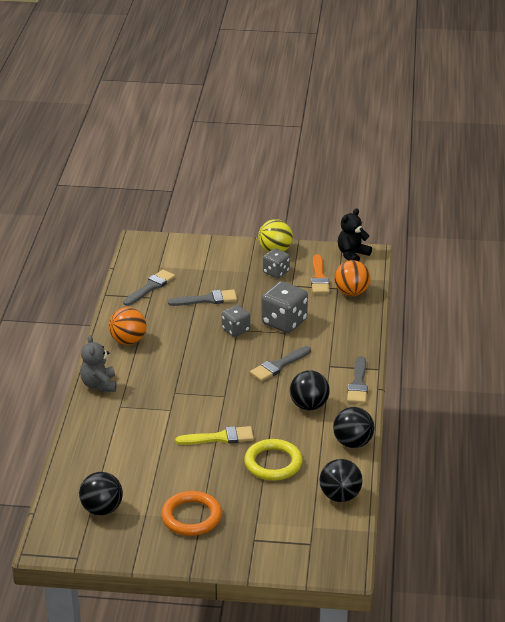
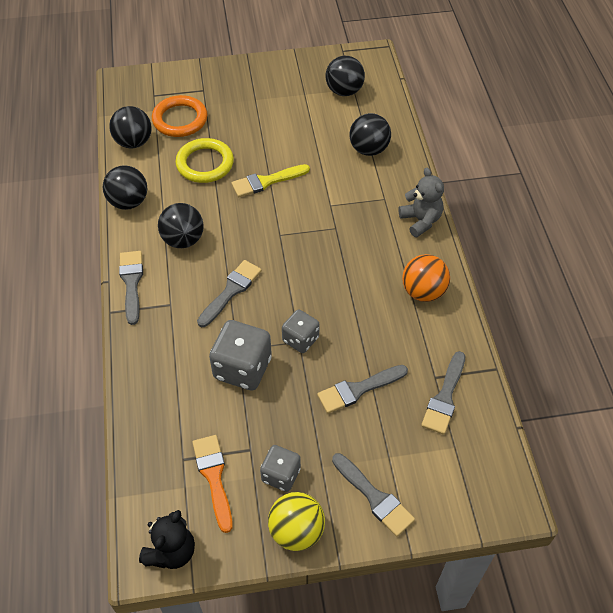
camera: 165 degrees right, 20 degrees up
(110, 448) = (369, 149): none -> black ball
(191, 517) = (263, 99): orange ring -> orange ring (180, 119)
(222, 255) = (374, 497): none -> grey brush
(351, 293) = (160, 452): orange ball -> none

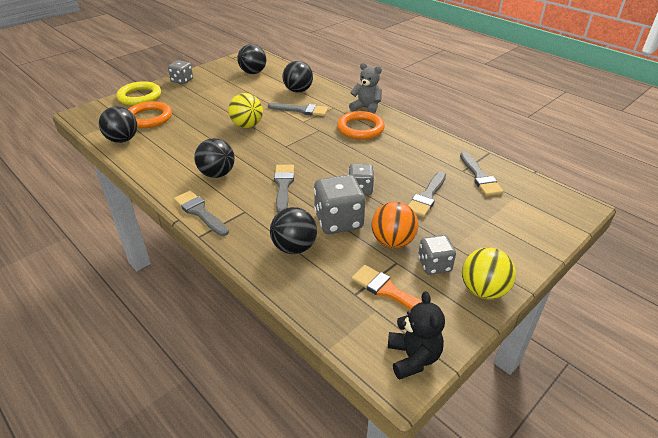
camera: 35 degrees left, 15 degrees down
(128, 202) = (151, 171): black ball -> black ball (294, 247)
(205, 164) = (192, 132): yellow ring -> yellow ring (140, 96)
(256, 70) = (182, 80): none -> grey dice
(266, 181) = (247, 125): yellow brush -> yellow ball
(374, 497) = (505, 244): grey brush -> grey brush (301, 110)
(383, 250) = (360, 128): none -> orange ring
(423, 292) = (407, 137): orange ball -> orange ball (392, 242)

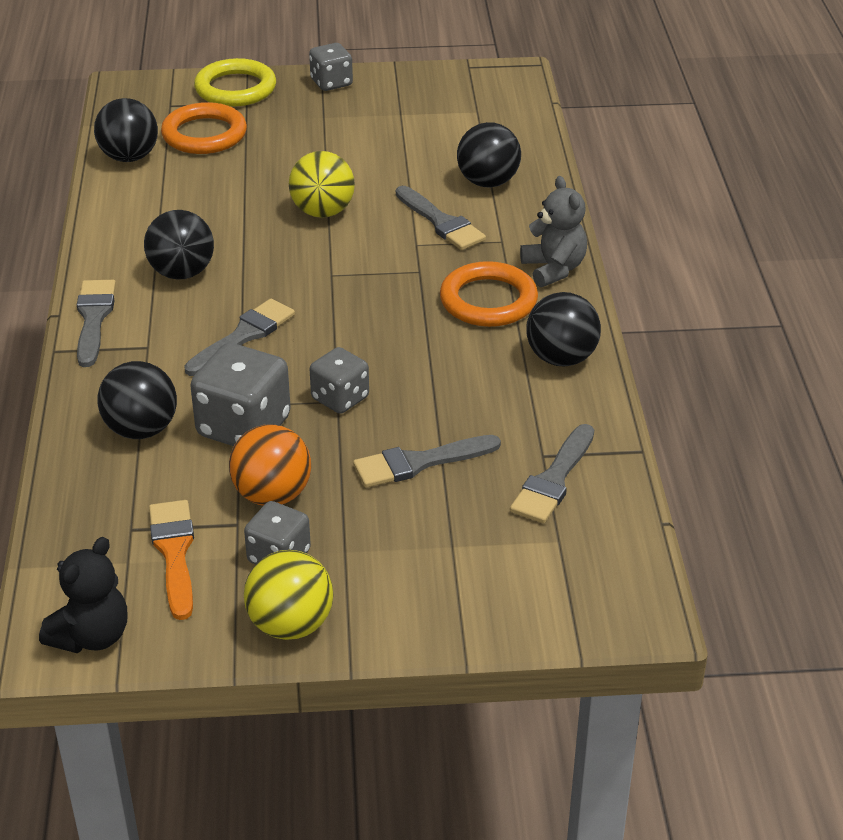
camera: 40 degrees right, 0 degrees up
(253, 72) = (462, 113): black ball -> black ball (561, 358)

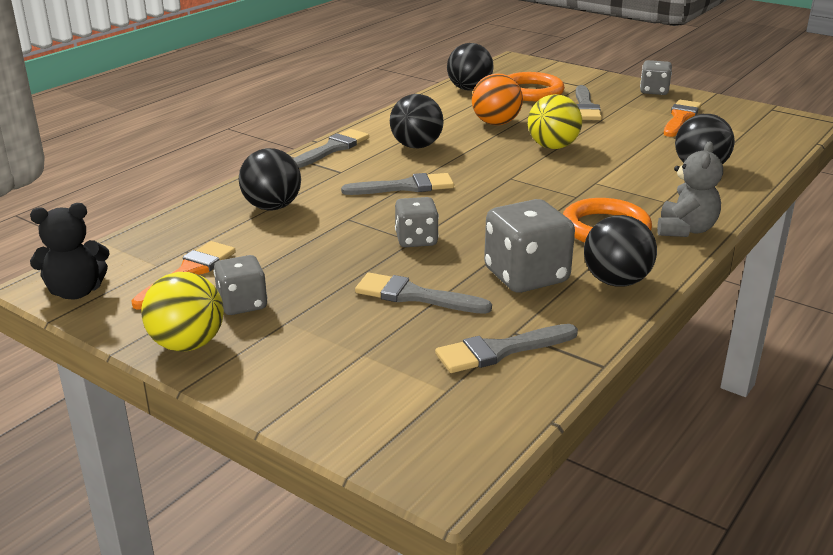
camera: 40 degrees right, 10 degrees down
(235, 88) = (584, 78): yellow ring -> none
(244, 427) = (332, 230): grey dice -> grey dice (526, 276)
(272, 495) = (292, 271): orange ball -> orange ball (496, 123)
(399, 115) = (680, 118): none -> orange brush
(441, 222) = (631, 177): grey brush -> grey brush (585, 107)

